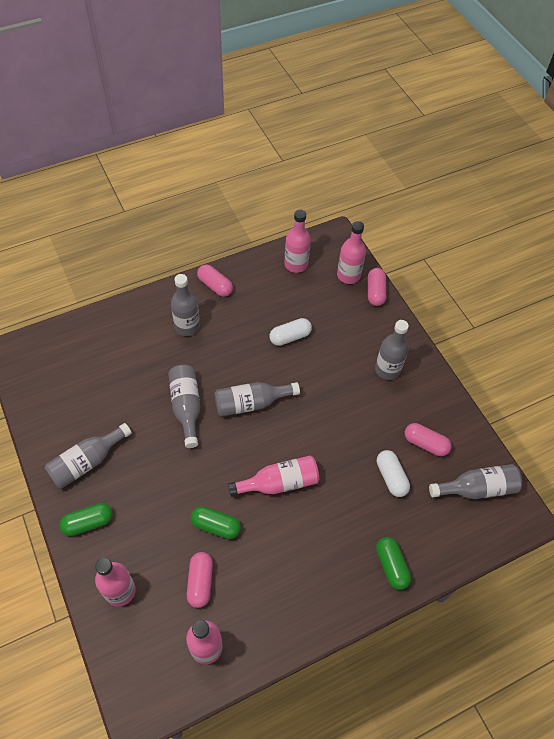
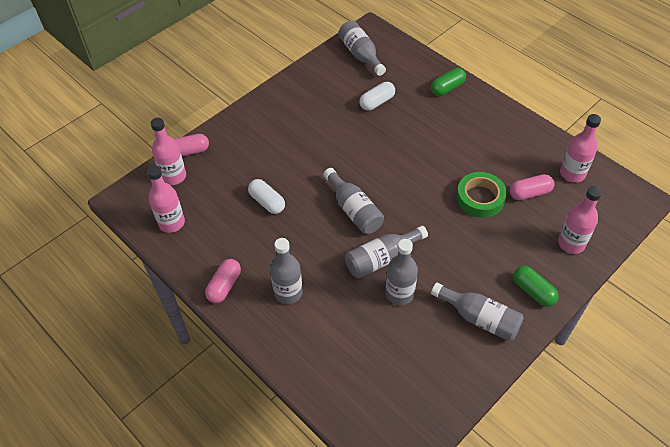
camera: 105 degrees left, 5 degrees down
(216, 526) = (480, 198): green capsule -> green tape
(279, 483) = (419, 168): pink bottle -> none
(387, 369) = (275, 125): grey bottle -> grey bottle (399, 294)
(425, 444) = (337, 88): pink capsule -> none

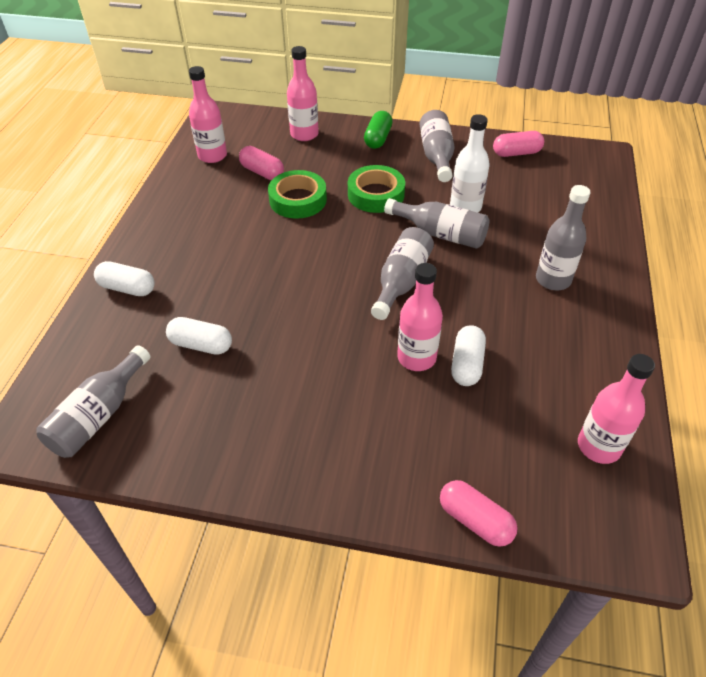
camera: 125 degrees left, 5 degrees down
(173, 176) = (534, 504): pink bottle -> pink bottle (416, 357)
(224, 286) = (607, 334): pink capsule -> pink capsule (516, 153)
(399, 294) = (465, 207): grey bottle -> white bottle
(447, 88) = (127, 288): green capsule -> white capsule
(454, 246) = (376, 194): none -> green tape

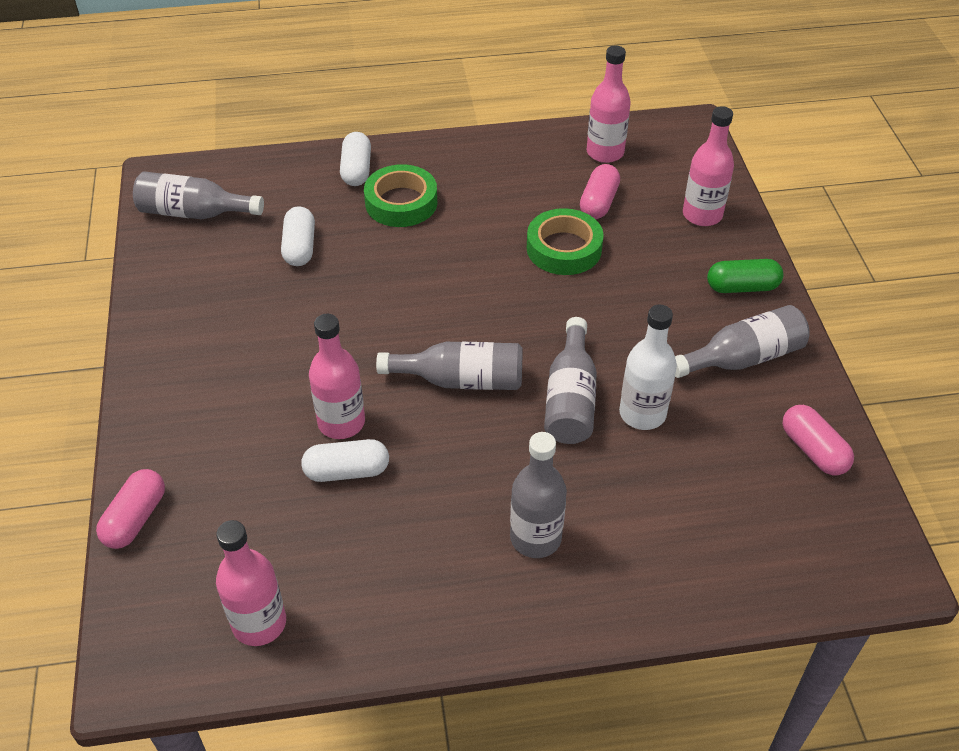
camera: 70 degrees right, 0 degrees up
(376, 194) = (616, 316): green tape -> green tape (401, 202)

